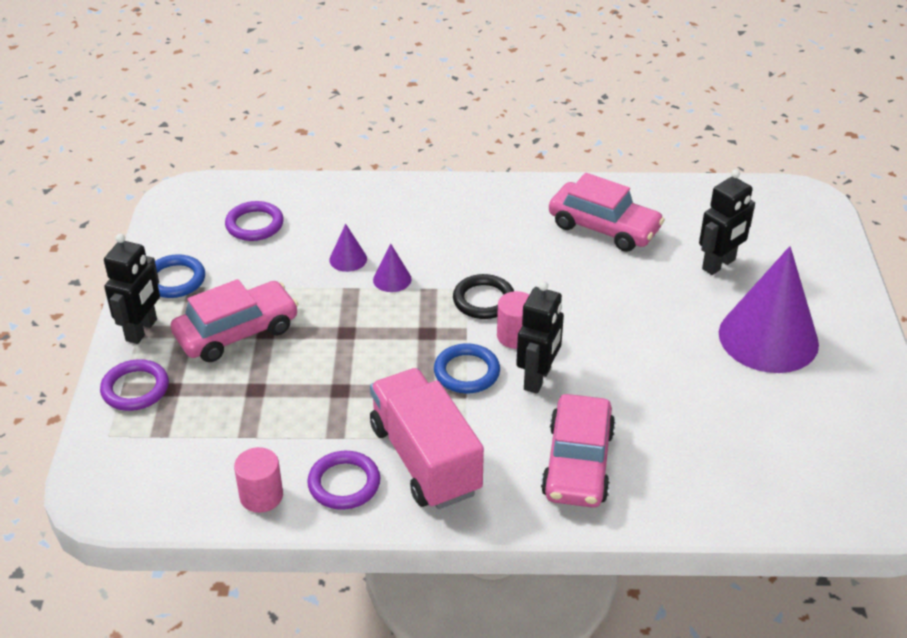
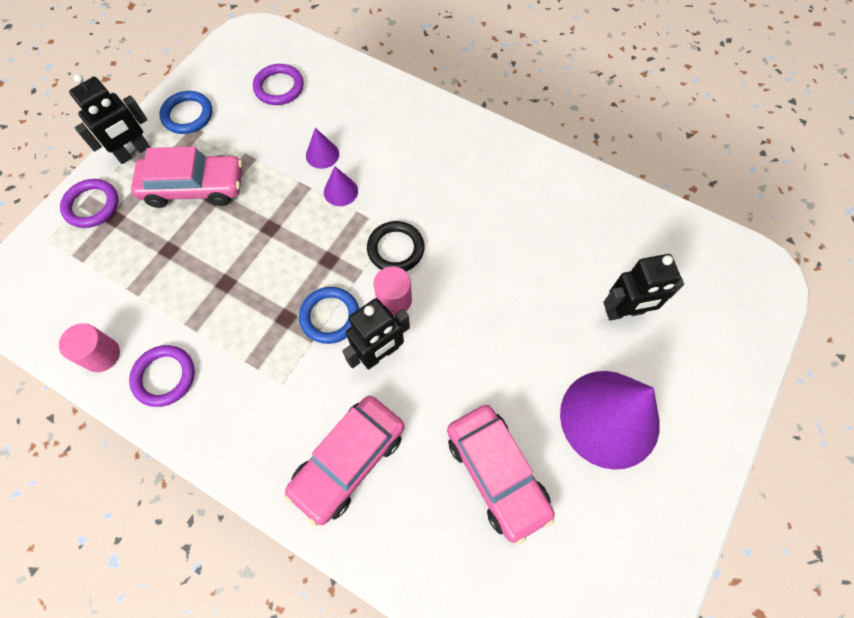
camera: 30 degrees right, 25 degrees up
(425, 459) = (237, 387): pink truck -> none
(604, 227) = (551, 220): pink car -> pink car (497, 473)

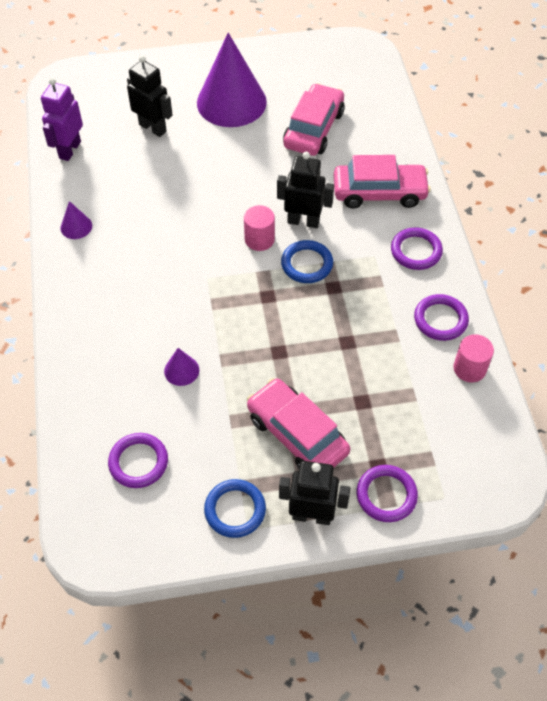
camera: 130 degrees left, 10 degrees down
(249, 427) = (416, 251): none -> purple ring
(340, 191) = (204, 332): purple cone -> purple cone (76, 226)
(395, 249) = (220, 264): black ring -> none
(645, 222) = (69, 150): none -> purple robot

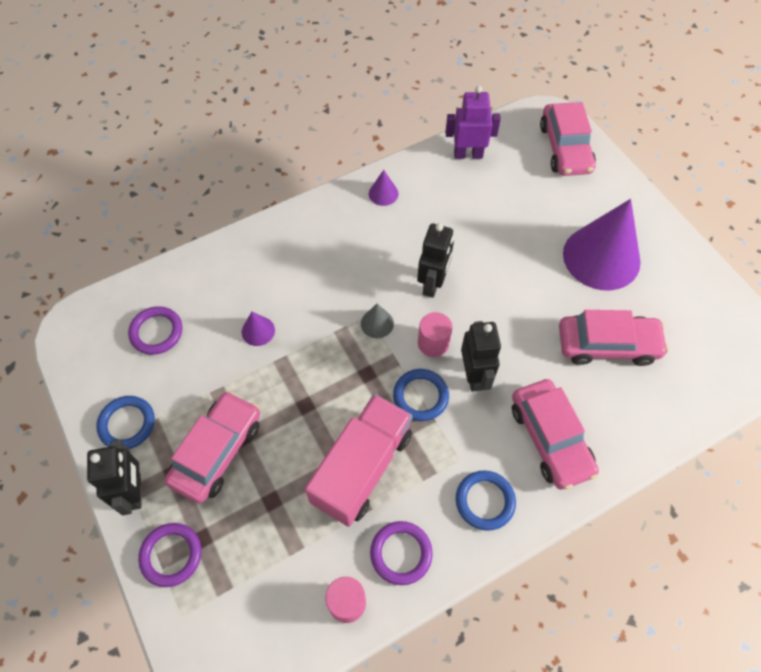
camera: 70 degrees right, 5 degrees up
(106, 83) = (565, 148): none -> pink car
(153, 128) = (529, 205): black robot -> black robot (432, 284)
(219, 274) = (377, 323): none -> grey cone
(356, 325) = (362, 468): none -> pink truck
(416, 251) = (485, 501): purple ring -> blue ring

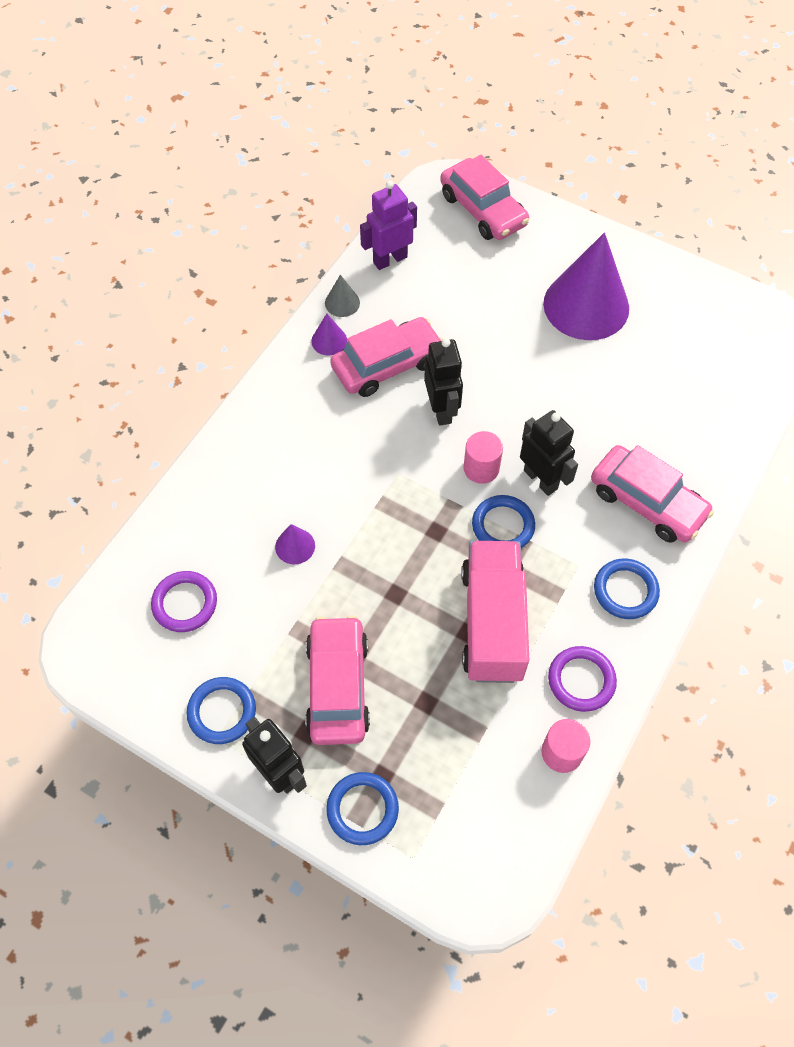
camera: 30 degrees left, 0 degrees up
(171, 555) = (362, 809): purple ring -> blue ring
(377, 323) = (412, 476): grey cone -> grey cone (342, 303)
(607, 345) = (643, 388): pink car -> pink car (387, 365)

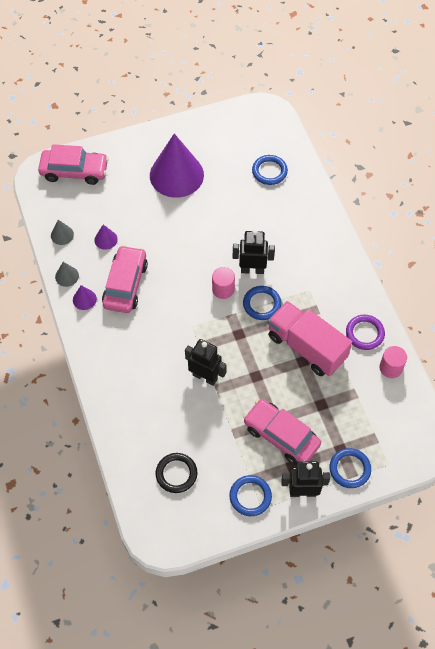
camera: 50 degrees left, 0 degrees up
(185, 603) = (176, 474): purple ring -> black ring
(295, 546) = (190, 401): purple cone -> purple cone (106, 239)
(390, 259) = (62, 235): purple robot -> grey cone
(441, 410) = (175, 281): black robot -> black robot (205, 377)
(625, 590) = (338, 282): blue ring -> blue ring (269, 171)
(647, 502) = (303, 237): pink car -> none

